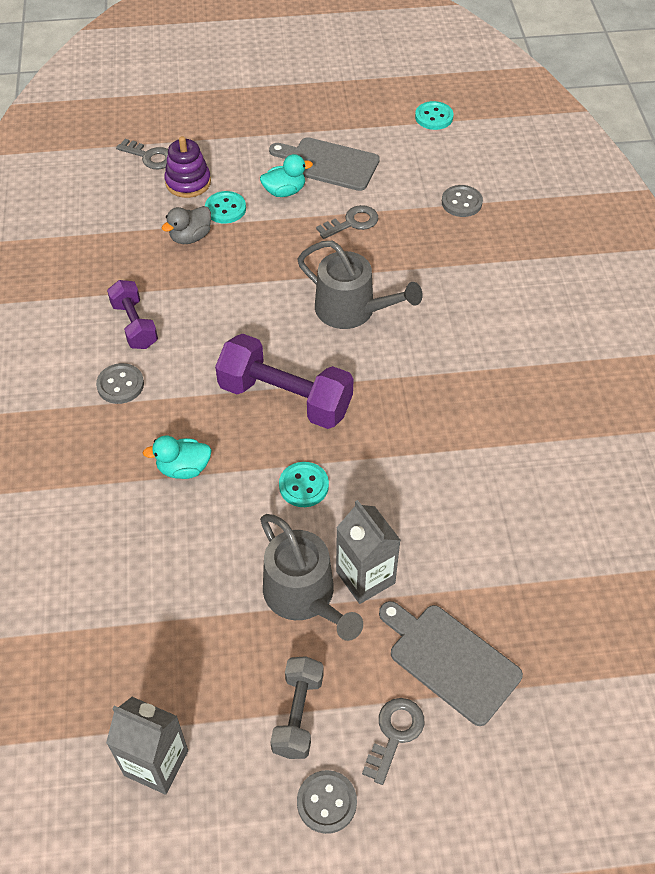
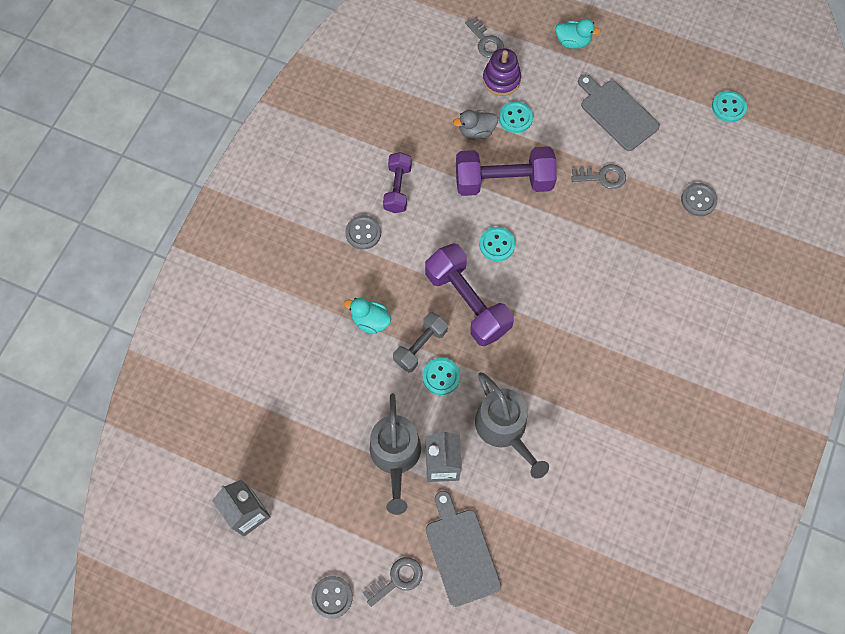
camera: 30 degrees right, 15 degrees up
(250, 269) = (503, 181): none -> purple dumbbell
(282, 329) = (497, 245): none -> turquoise button
(284, 191) = (568, 123): turquoise duck -> turquoise duck (572, 42)
(298, 714) = (347, 532): grey dumbbell -> grey dumbbell (420, 346)
(351, 310) = (556, 254): grey watering can -> grey watering can (504, 429)

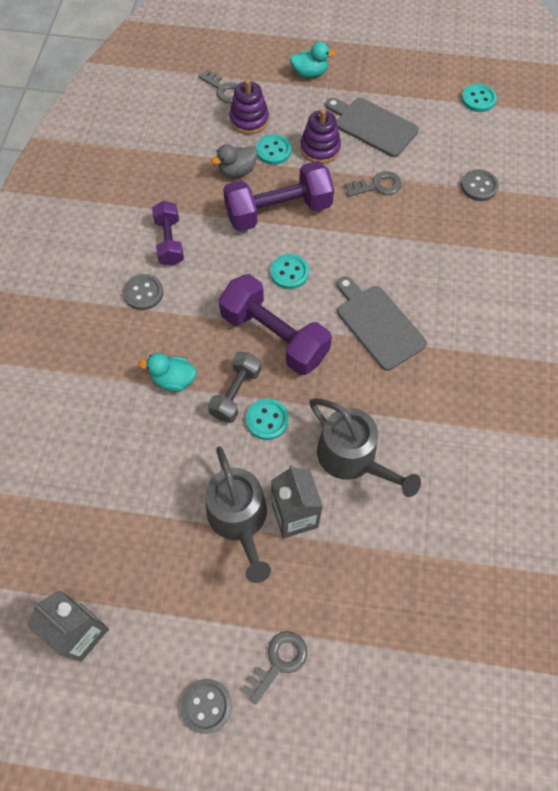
camera: 15 degrees left, 5 degrees down
(461, 553) = (344, 609): grey cutting board -> grey cutting board (378, 324)
(560, 126) = (320, 148): none -> purple stacking toy

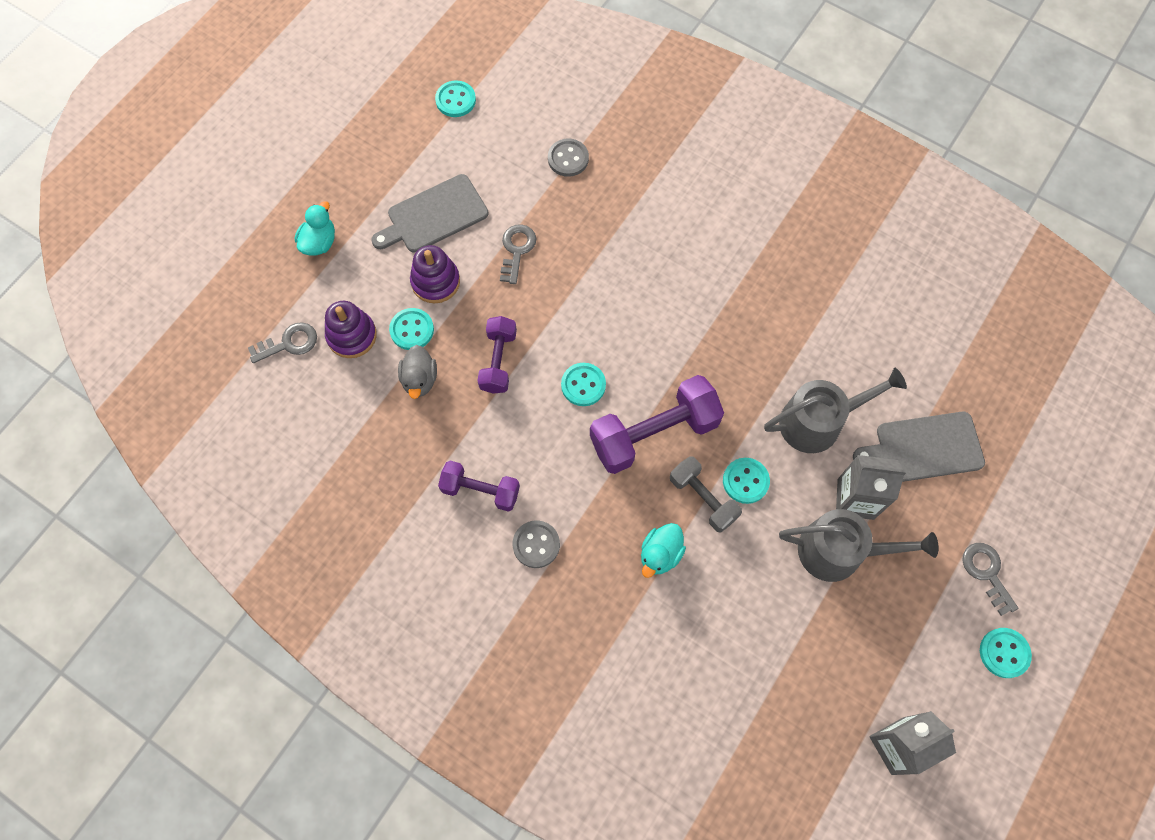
camera: 65 degrees left, 5 degrees up
(206, 706) = (1004, 653): grey button -> turquoise button
(278, 211) = (498, 361): purple dumbbell -> purple dumbbell, size x0.59
(378, 324) = (685, 330): grey cutting board -> grey cutting board (924, 448)

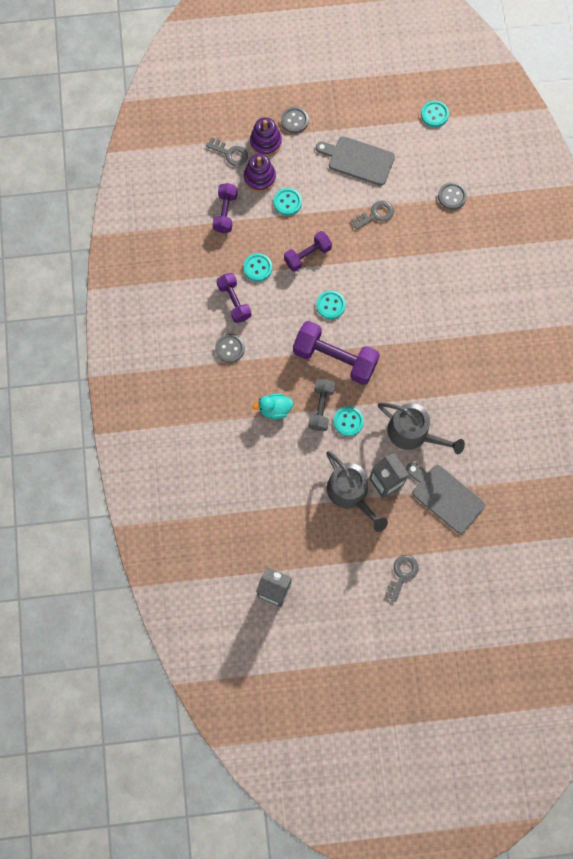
camera: 50 degrees right, 5 degrees up
(319, 242) = (294, 121): turquoise duck -> grey button
(358, 409) = (225, 213): none -> purple dumbbell
(419, 379) = (265, 227): grey duck -> none
(435, 282) = (323, 191): purple stacking toy -> purple stacking toy (265, 142)
(1004, 653) = (366, 611): turquoise button -> turquoise button (258, 268)

